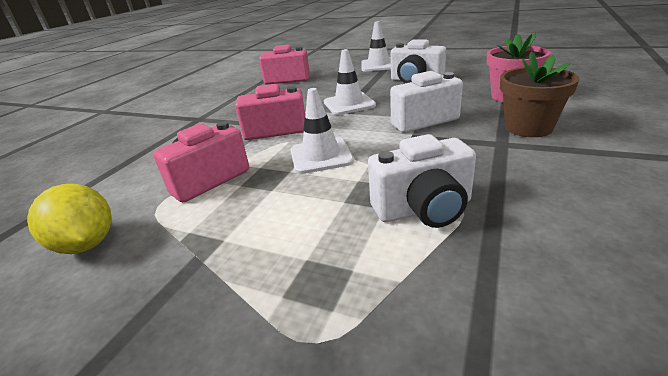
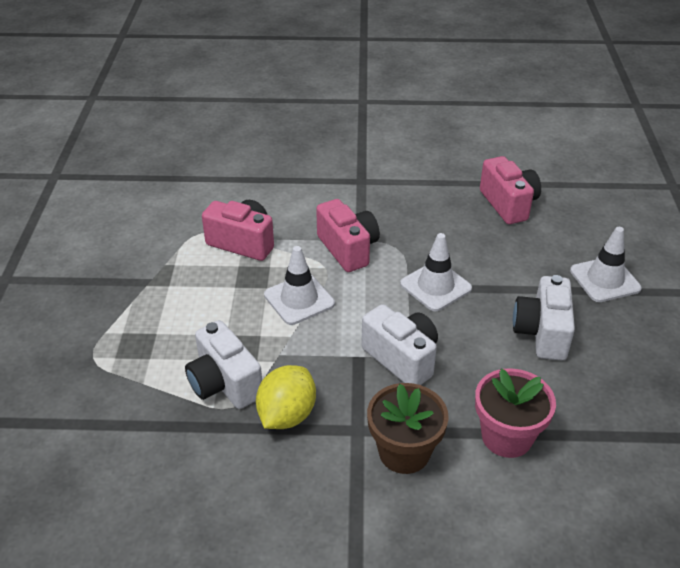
camera: 65 degrees right, 10 degrees up
(87, 244) = (154, 222): yellow lemon -> yellow lemon (287, 415)

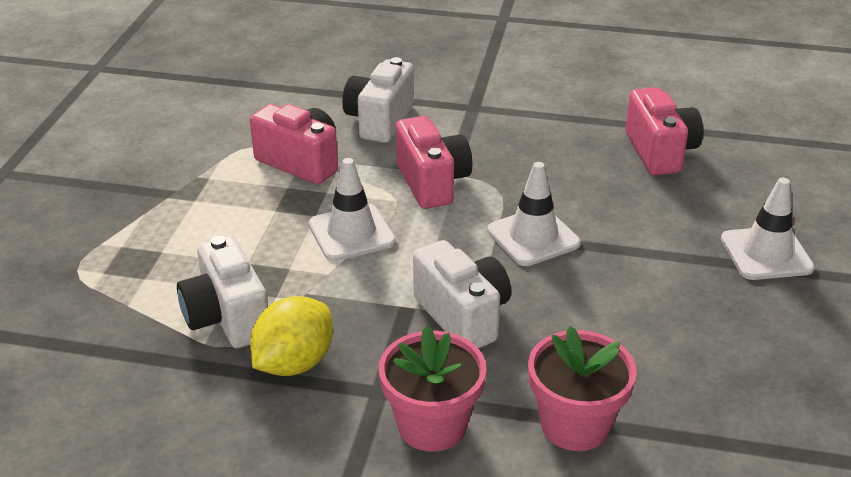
camera: 10 degrees right, 5 degrees down
(404, 452) = (432, 425): brown flower pot -> pink flower pot
(542, 333) = (660, 307): white camera -> white camera (379, 121)

